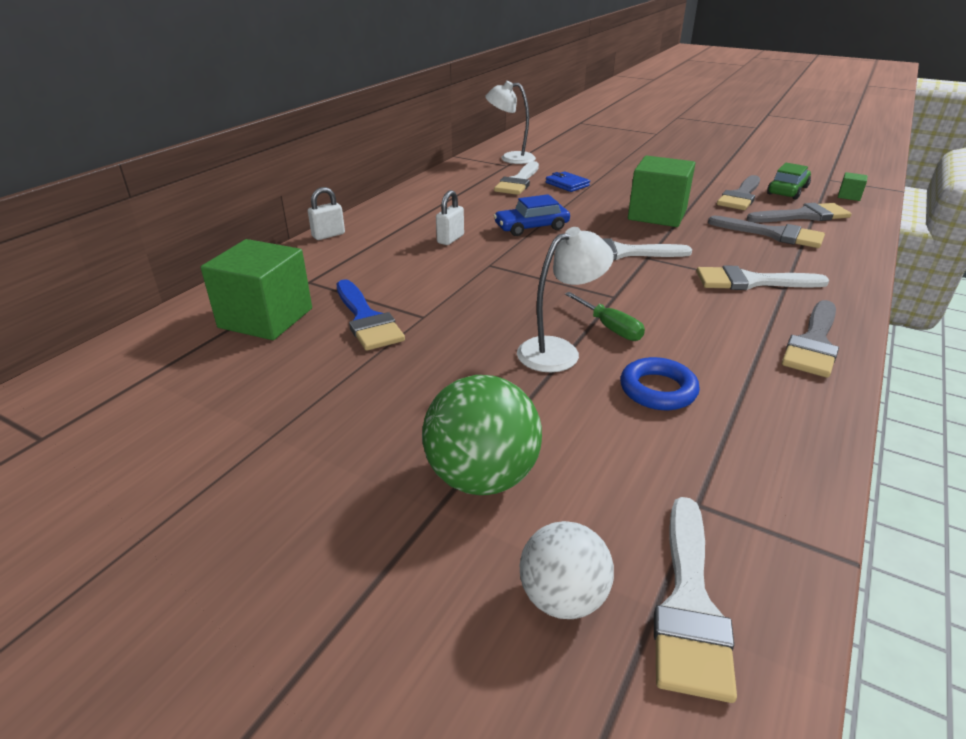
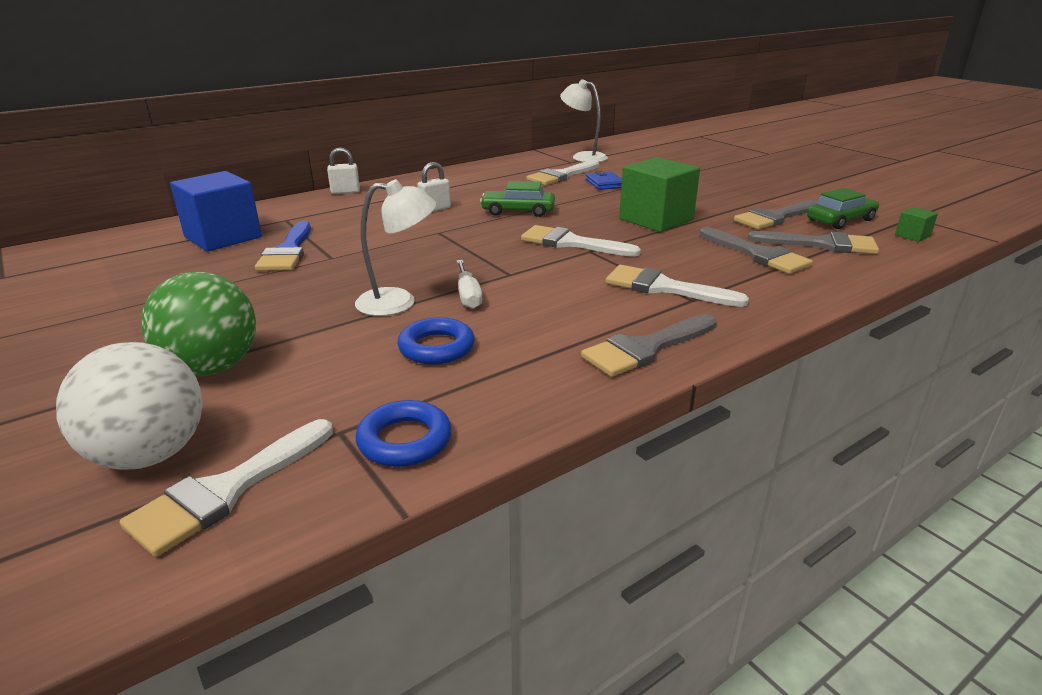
camera: 25 degrees right, 5 degrees down
(266, 318) = (223, 237): green cube -> blue cube
(531, 227) = (518, 211): blue car -> green car
(562, 598) = (150, 455): white ball -> white ball, size x1.53
(610, 328) = (468, 295): green screwdriver -> white screwdriver
(761, 493) = (404, 440): none -> blue ring

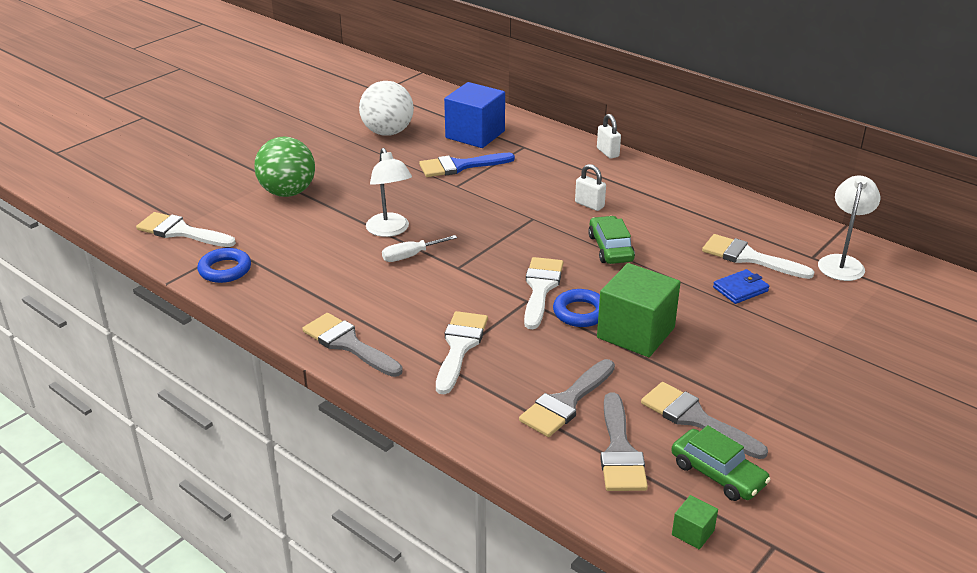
camera: 75 degrees right, 5 degrees up
(150, 455) = (206, 203): white ball -> white ball (387, 132)
(436, 347) = (328, 259): blue ring -> blue ring (580, 312)

